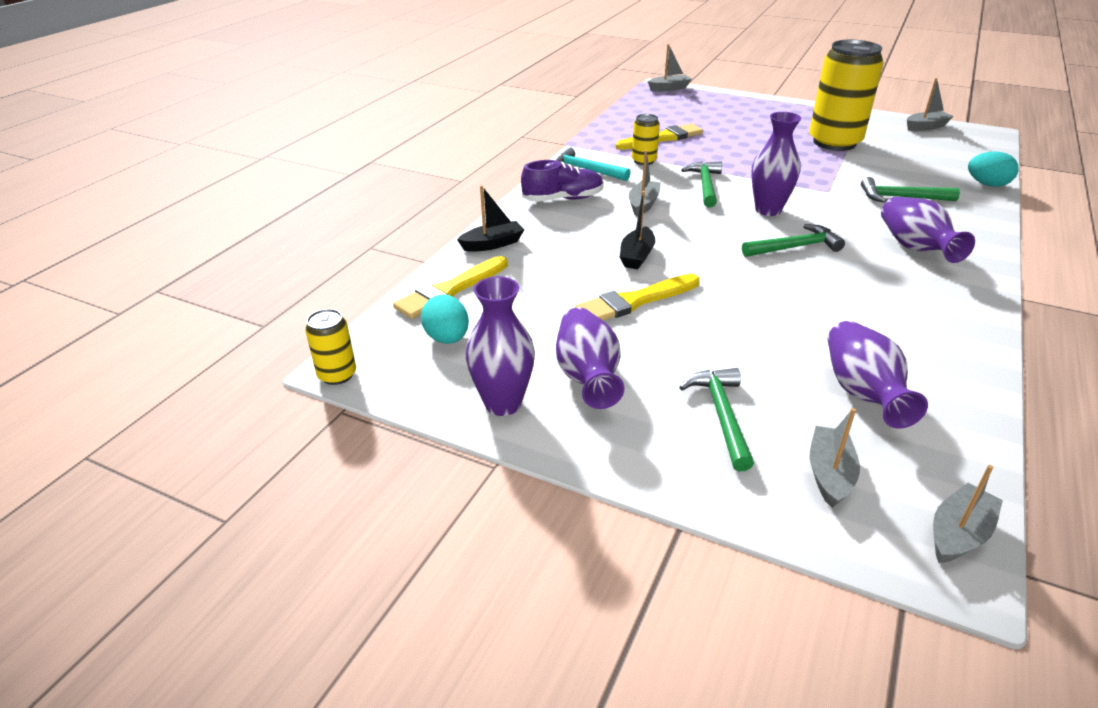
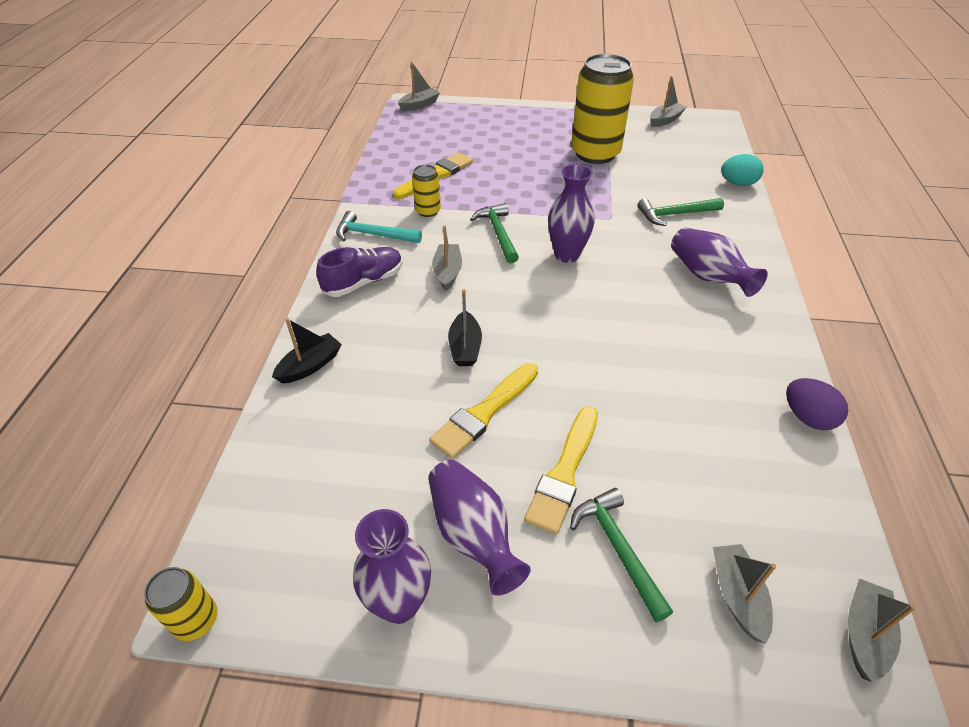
camera: 20 degrees left, 10 degrees up
(447, 338) = (306, 523): turquoise egg -> none
(450, 290) = (286, 447): yellow brush -> yellow brush (564, 472)
(795, 247) = (607, 300): green hammer -> none
(862, 393) = (728, 478): purple vase -> none
(977, 368) = (807, 417): none -> purple egg

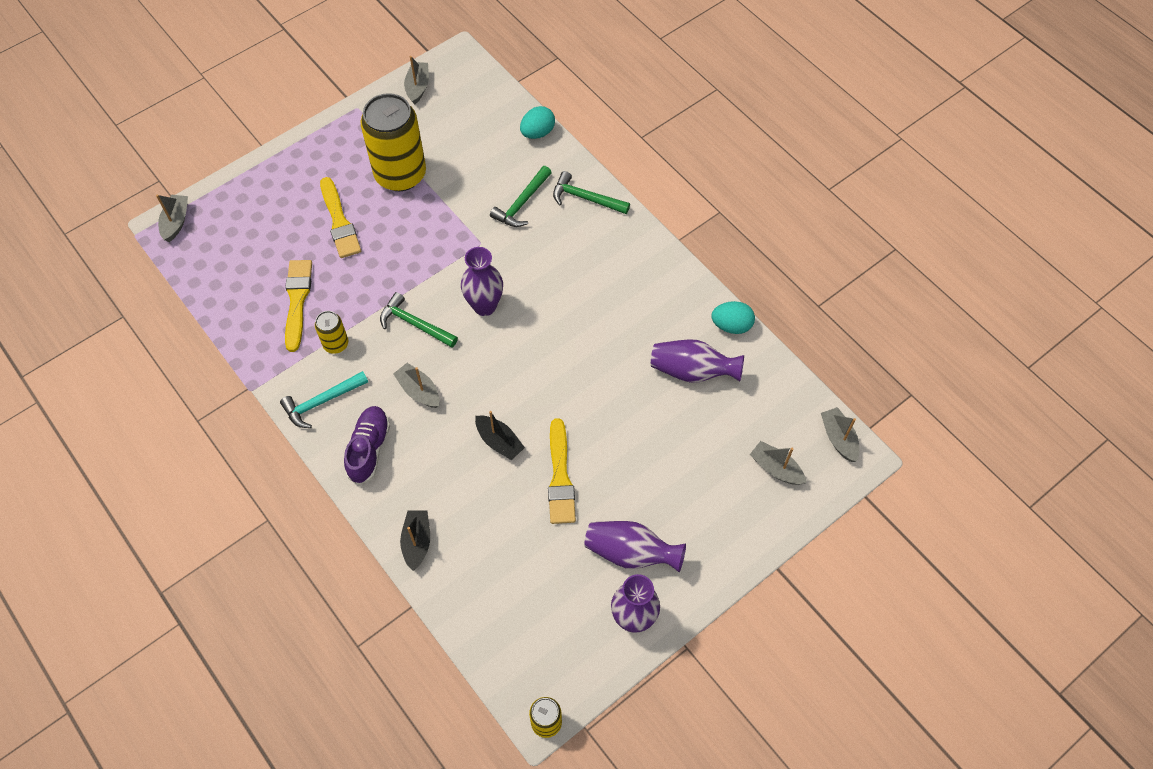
camera: 45 degrees left, 15 degrees up
(564, 472) = (640, 475): yellow brush -> yellow brush (339, 221)
(618, 549) = (705, 494): green hammer -> green hammer (585, 198)
(707, 277) = (593, 252): purple vase -> purple vase (692, 371)
(807, 417) = (731, 325): purple egg -> turquoise egg

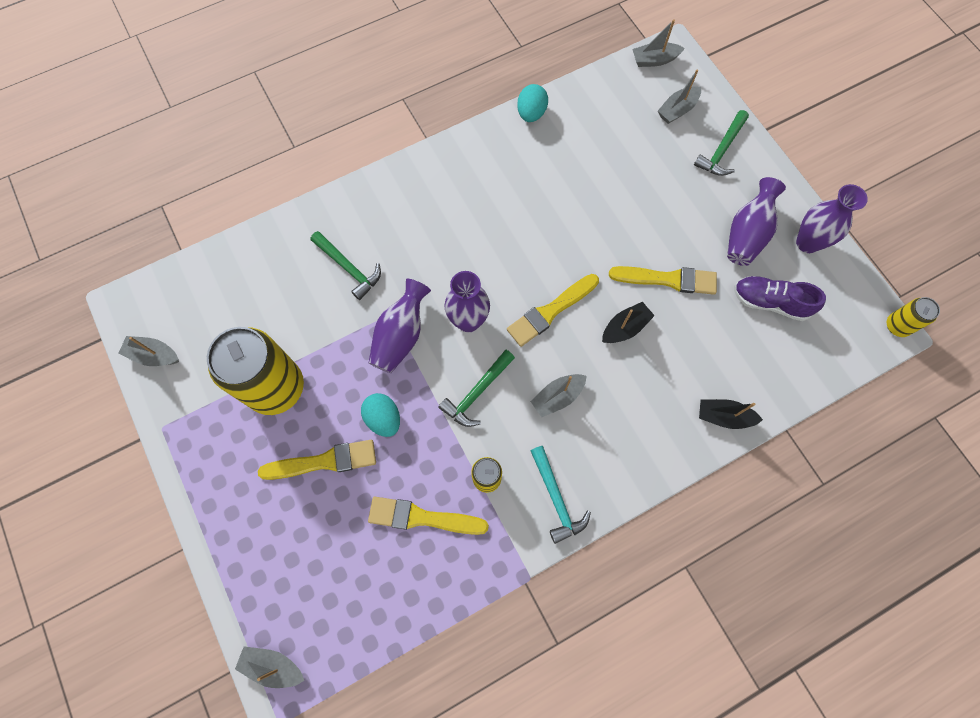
camera: 80 degrees left, 10 degrees up
(369, 449) = (618, 453): purple shoe -> purple shoe (770, 302)
(506, 373) = (550, 311): none -> yellow brush
(537, 133) = (260, 240): turquoise egg -> turquoise egg (383, 418)
(585, 198) = (358, 208): green hammer -> green hammer (721, 150)
(692, 371) = (573, 153): purple vase -> purple vase (401, 336)

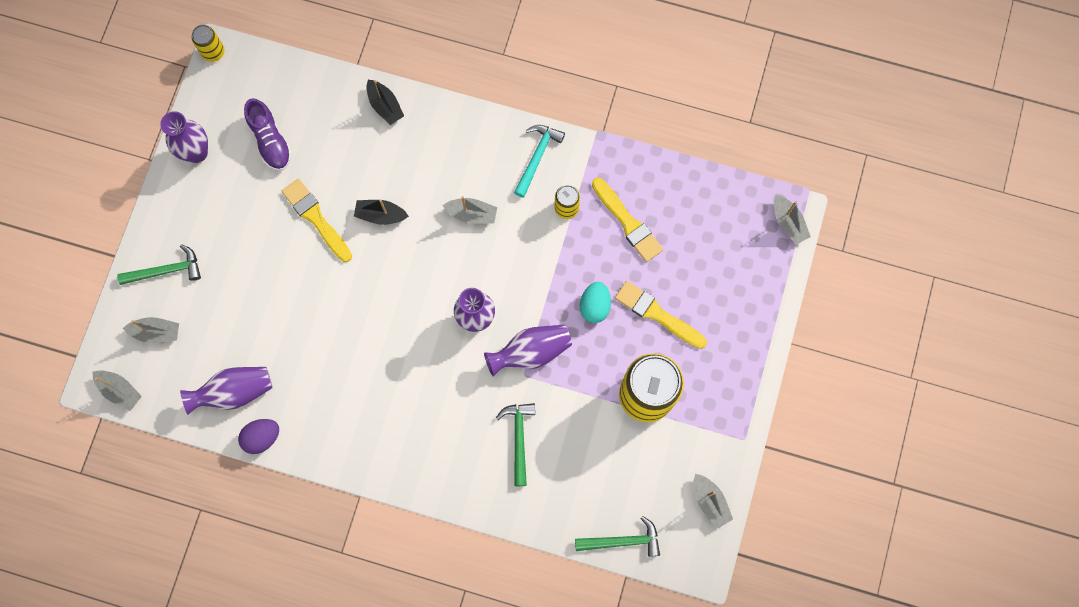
camera: 135 degrees left, 5 degrees up
(477, 392) = (519, 265): green hammer -> green hammer (622, 541)
(531, 113) = (262, 437): turquoise egg -> purple egg
(550, 311) = (416, 272): yellow brush -> none
(747, 234) = (227, 197): purple vase -> purple vase (234, 392)

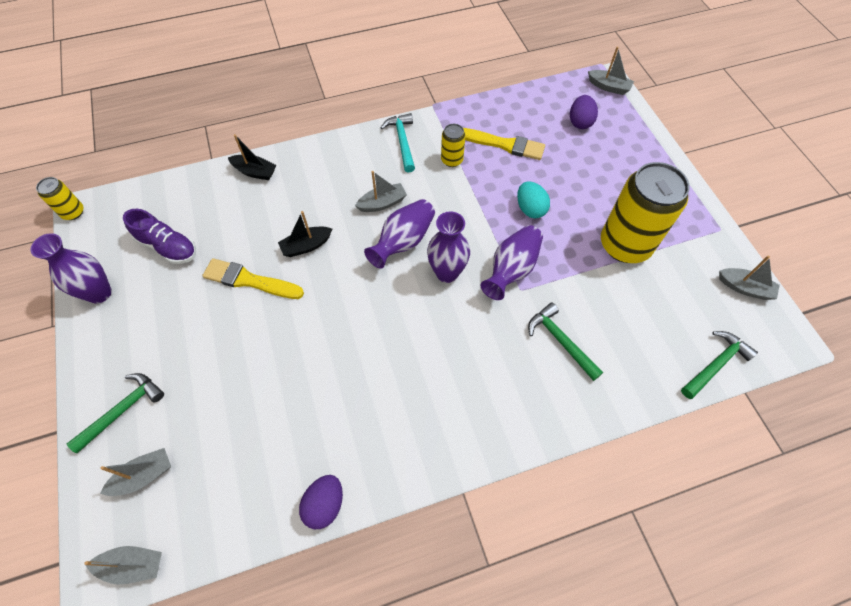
camera: 35 degrees left, 15 degrees down
(234, 392) = (266, 478): purple vase -> purple vase (403, 242)
(657, 314) = (579, 187): yellow brush -> none
(721, 245) = (580, 122): none -> purple egg

